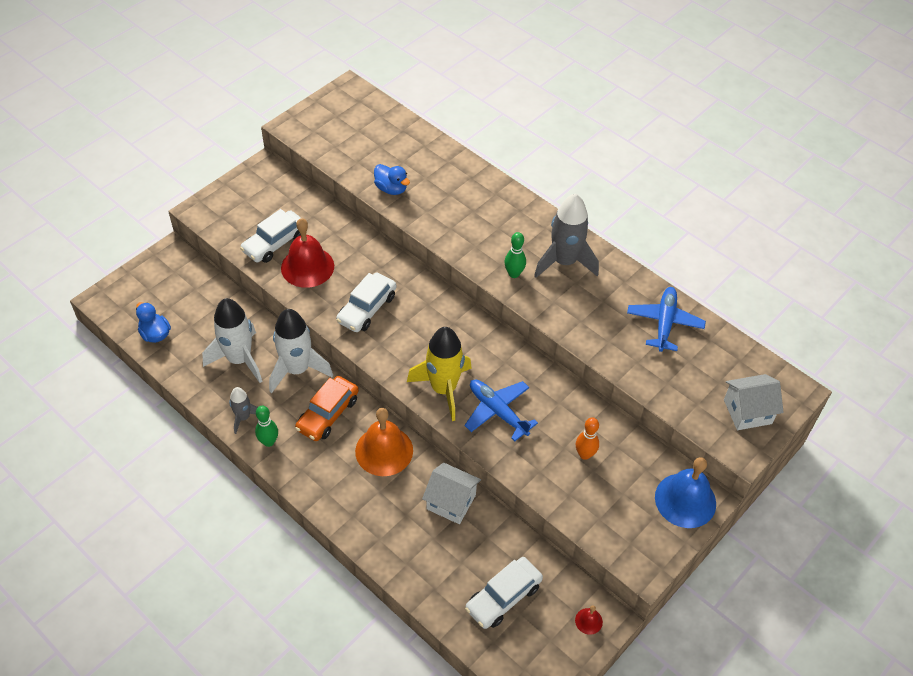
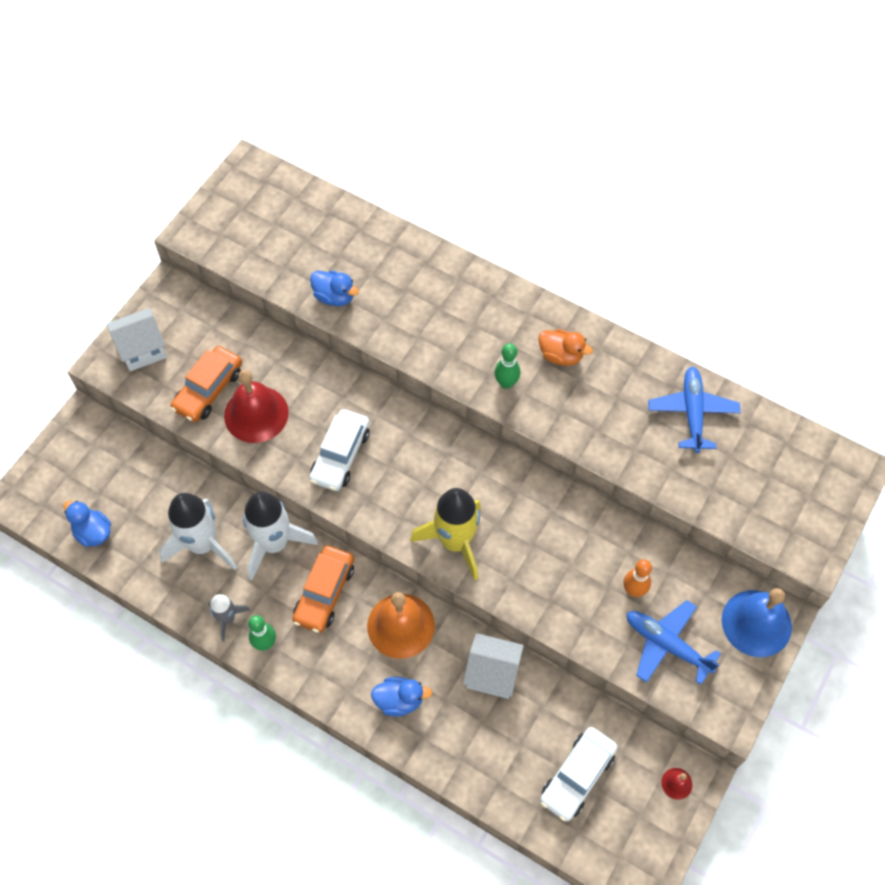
camera: 10 degrees left, 10 degrees up
(275, 243) = (208, 390): white car -> orange car
(367, 507) = (399, 700): none -> blue duck
(497, 411) = (523, 557): blue plane -> blue plane (666, 644)
(564, 262) = (561, 355): grey rocket -> orange duck
(747, 411) = (808, 507): white house -> white house (142, 349)

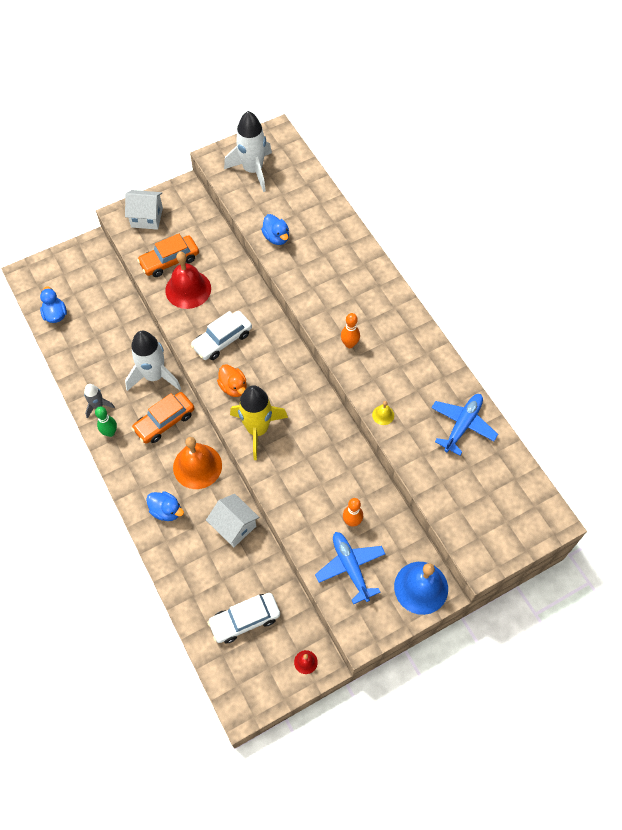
camera: 30 degrees right, 0 degrees up
(202, 544) = (112, 354): white rocket -> white rocket (253, 170)
(506, 383) = (349, 344): green bowling pin -> orange bowling pin
(561, 355) = (398, 344): orange duck -> orange duck (233, 387)
(598, 447) = (383, 415): none -> yellow bell

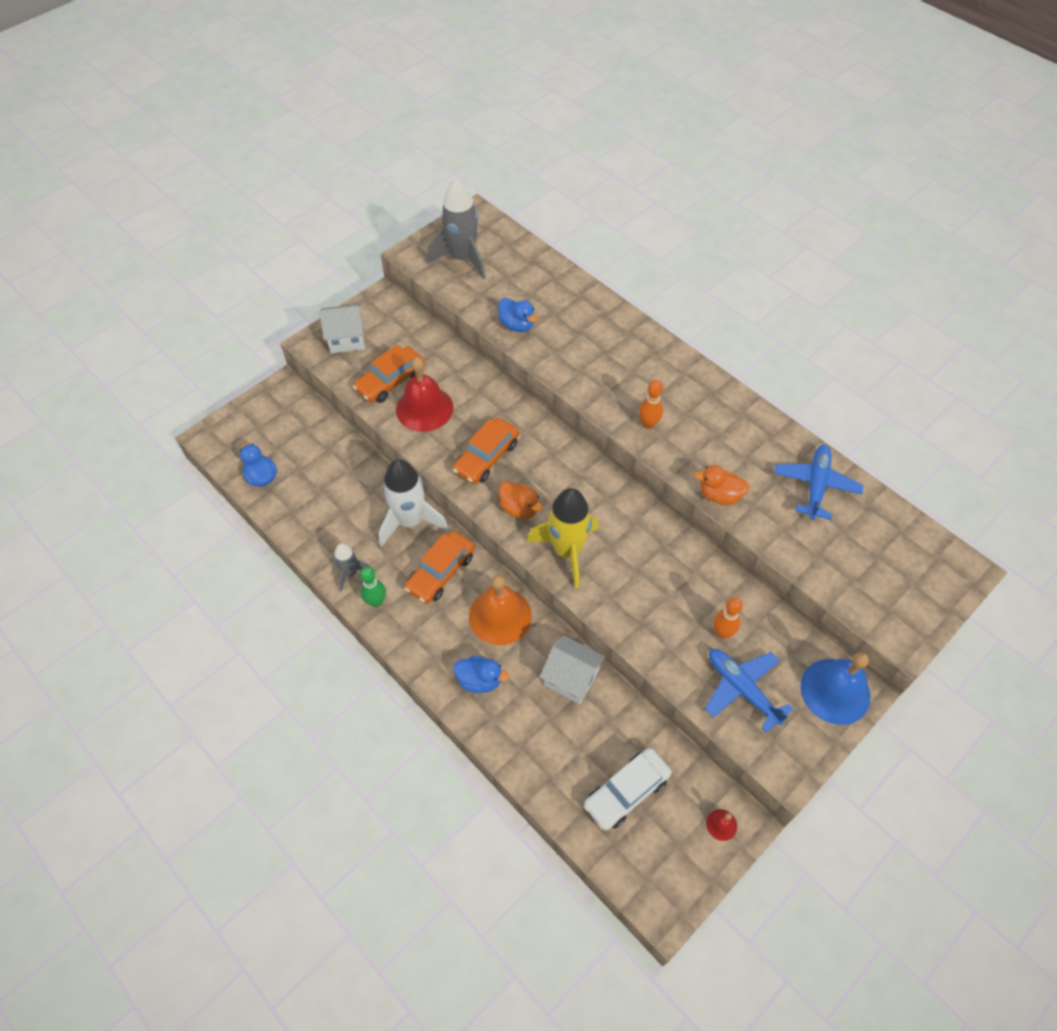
camera: 15 degrees left, 5 degrees down
(222, 340) = (486, 457): white car -> orange car
(253, 170) = (462, 258): white rocket -> grey rocket
(383, 415) = (719, 495): yellow bell -> orange duck

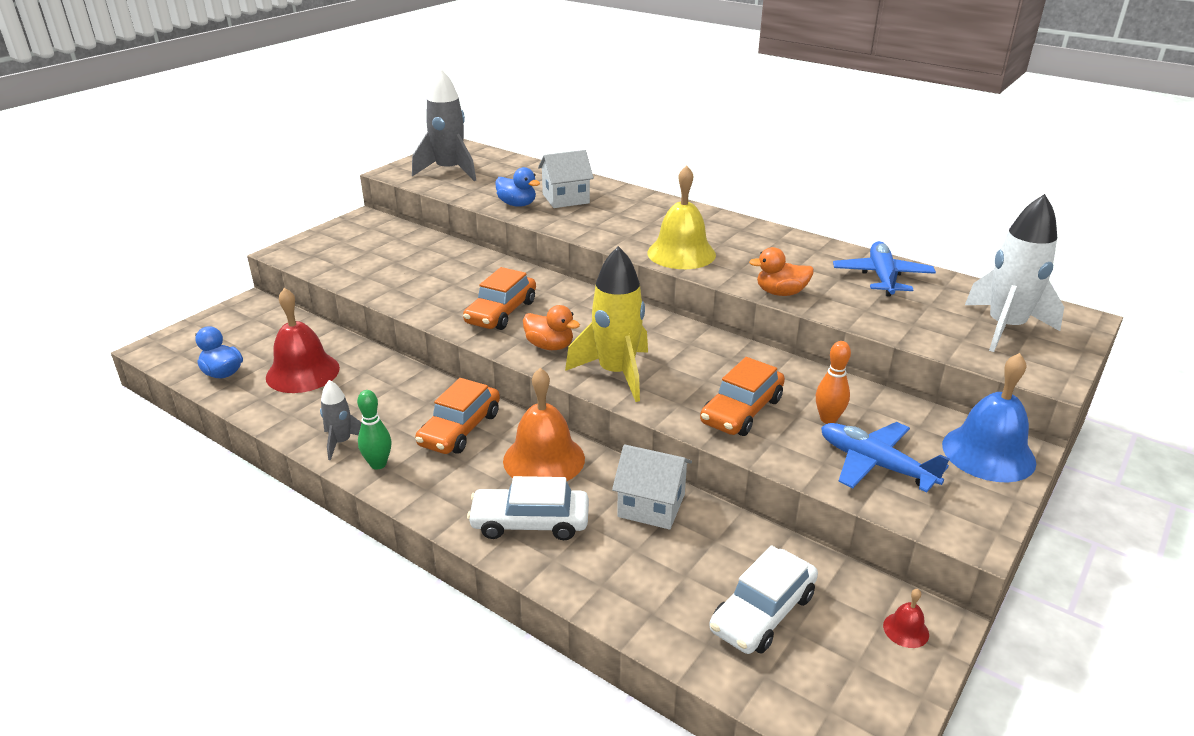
camera: 10 degrees left, 25 degrees down
(346, 339) = (325, 246): white house -> white house (566, 198)
(391, 381) = (379, 269): orange car -> orange car (741, 411)
(410, 521) = (414, 390): white rocket -> white rocket (1005, 328)
(424, 408) = (421, 285): red bell -> red bell (302, 372)
(480, 680) = (530, 522): blue duck -> white car
(648, 424) = (681, 253): orange bowling pin -> yellow bell

